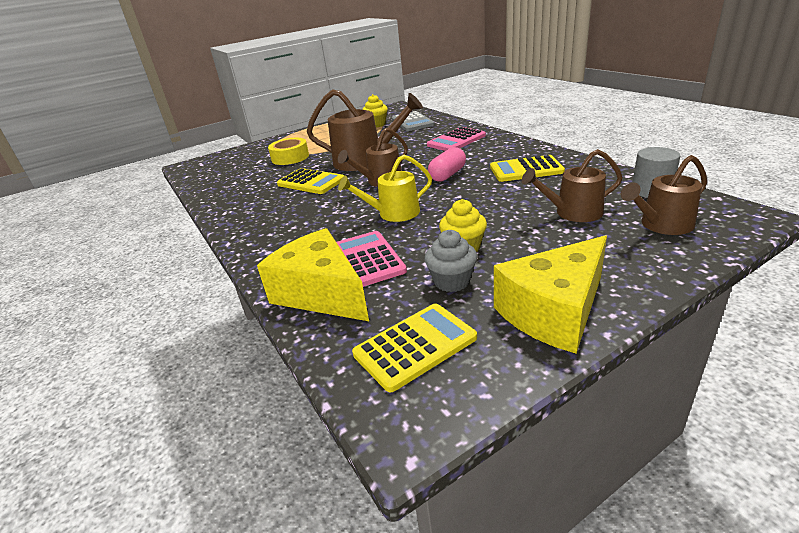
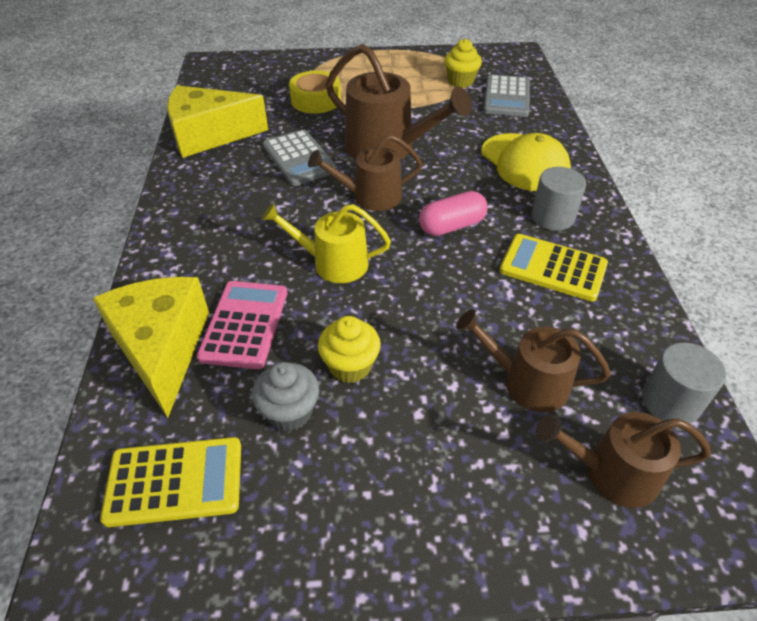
camera: 25 degrees right, 15 degrees up
(311, 182) = (299, 158): yellow calculator -> grey calculator
(456, 140) = (525, 162): pink calculator -> yellow cap
(499, 153) = (552, 217): none -> grey cylinder
(554, 312) = (342, 528): yellow cheese -> yellow cheese (209, 135)

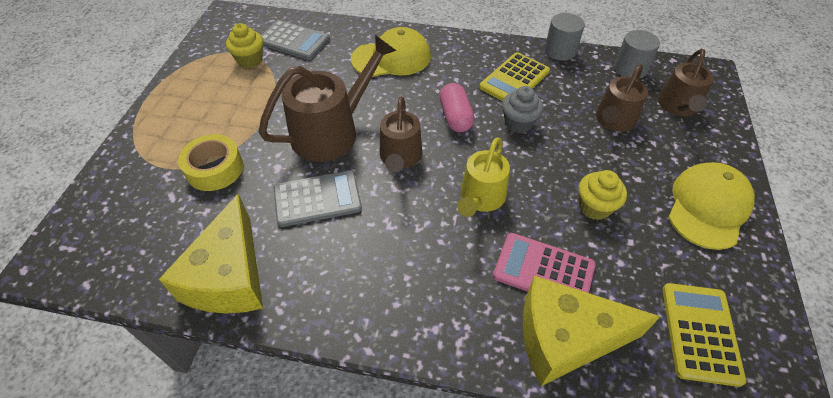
camera: 75 degrees left, 5 degrees up
(289, 412) = (636, 251): grey cupcake -> grey cupcake (518, 123)
(391, 506) = (708, 207): none -> yellow cap
(552, 217) = (461, 63): grey cylinder -> grey cylinder (560, 51)

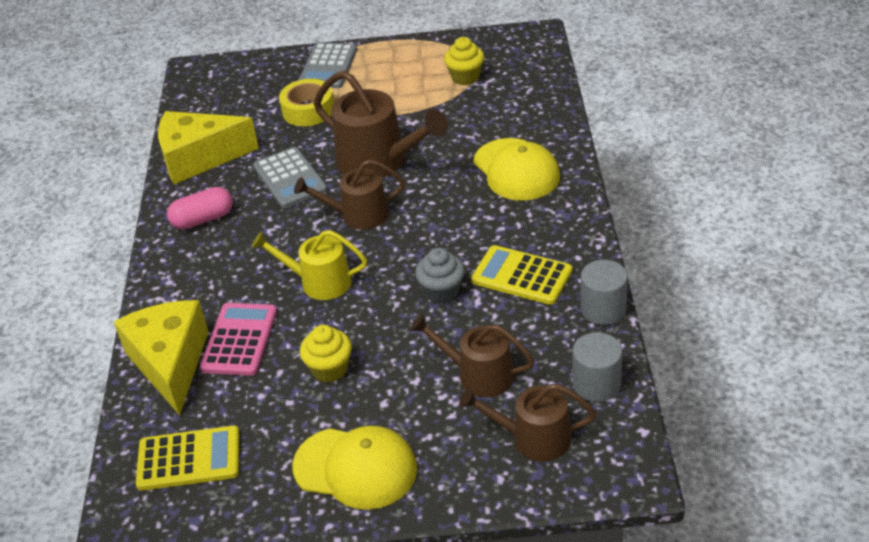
camera: 80 degrees right, 10 degrees down
(294, 41) = (512, 94): grey calculator -> grey calculator (328, 67)
(455, 117) = (433, 241): pink capsule -> pink capsule (203, 219)

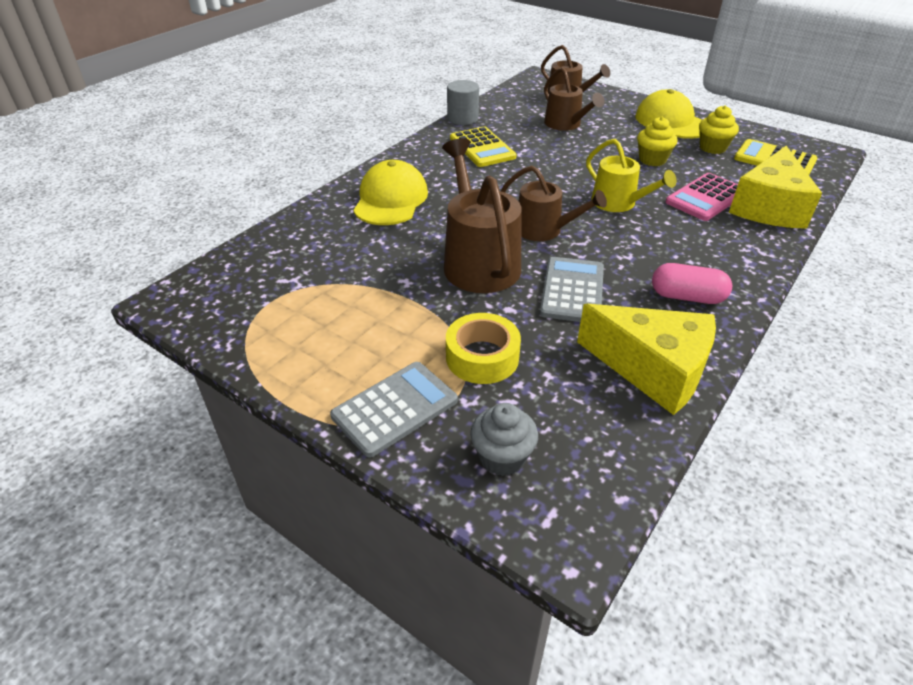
camera: 145 degrees left, 0 degrees up
(442, 292) = (540, 162): grey cupcake -> grey cupcake (502, 457)
(465, 77) = (296, 296): yellow cupcake -> yellow cupcake (712, 148)
(596, 384) = (511, 100): grey cylinder -> none

